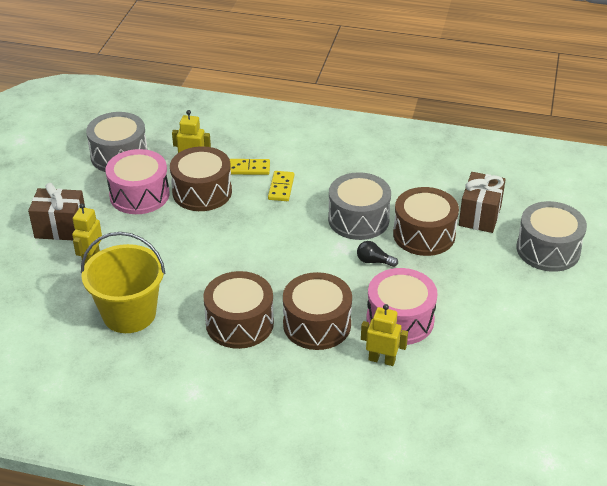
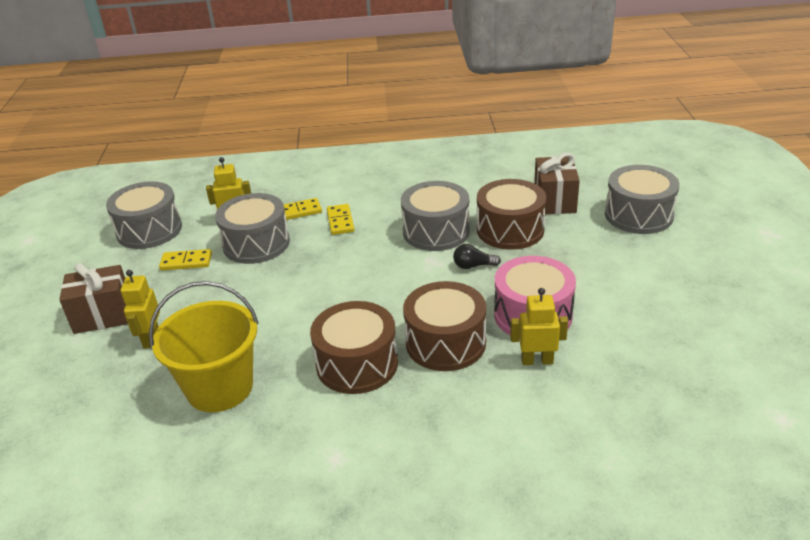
camera: 15 degrees left, 5 degrees down
(139, 195) = (186, 262): pink drum -> yellow domino
(202, 192) = (256, 244): brown drum -> grey drum

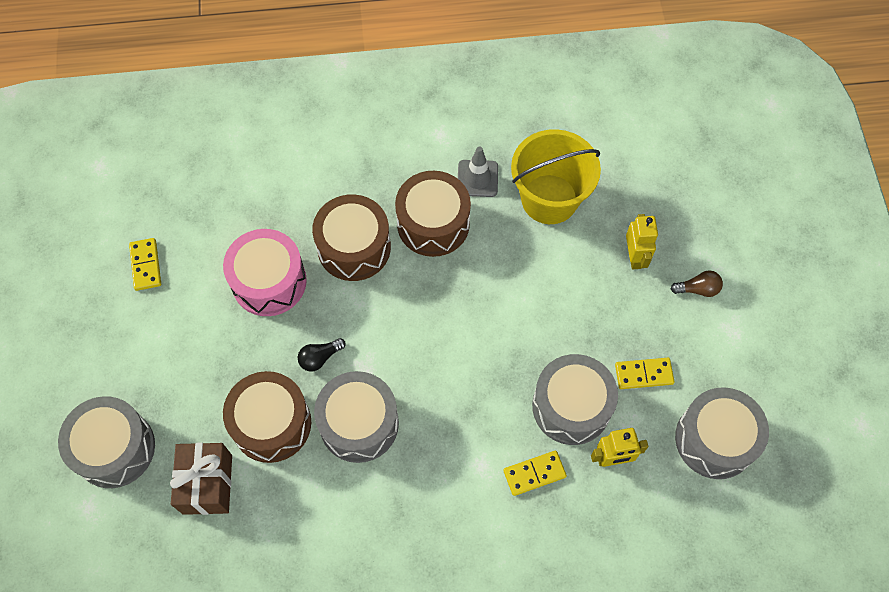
camera: 175 degrees right, 30 degrees up
(103, 316) = (697, 289): brown gift -> brown light bulb
(298, 407) = (477, 178): none -> grey traffic cone
(340, 221) = (476, 450): yellow domino -> yellow domino (145, 265)
(473, 266) = (320, 358): black light bulb -> black light bulb turned 150 degrees clockwise
(537, 361) = (275, 225): yellow robot -> none

